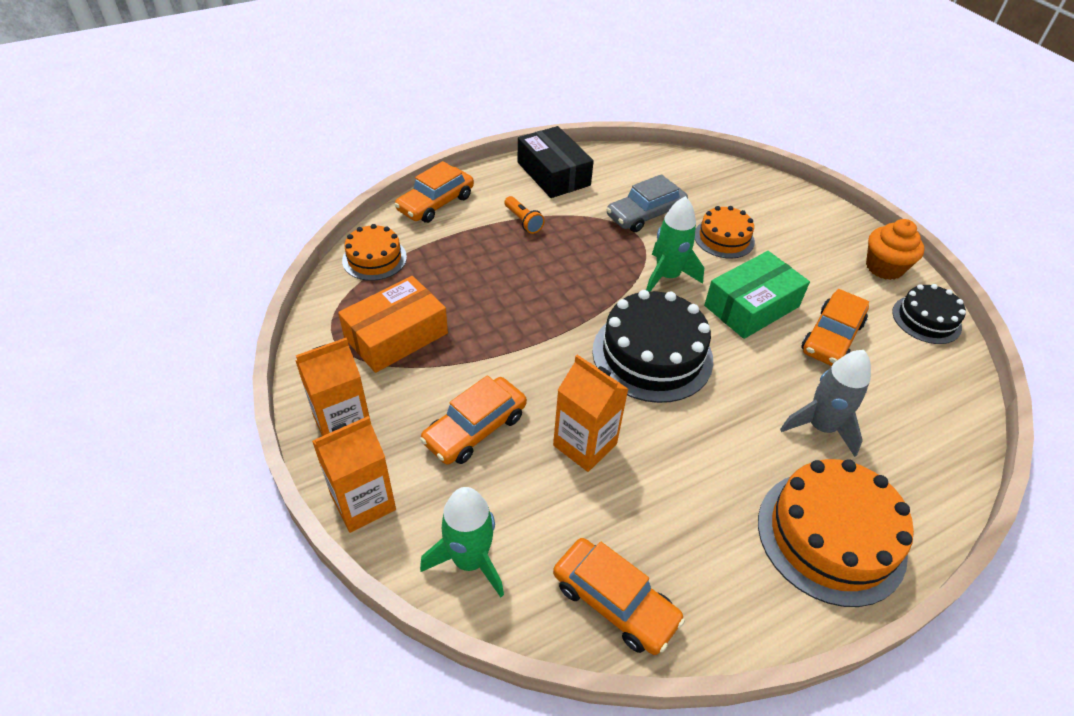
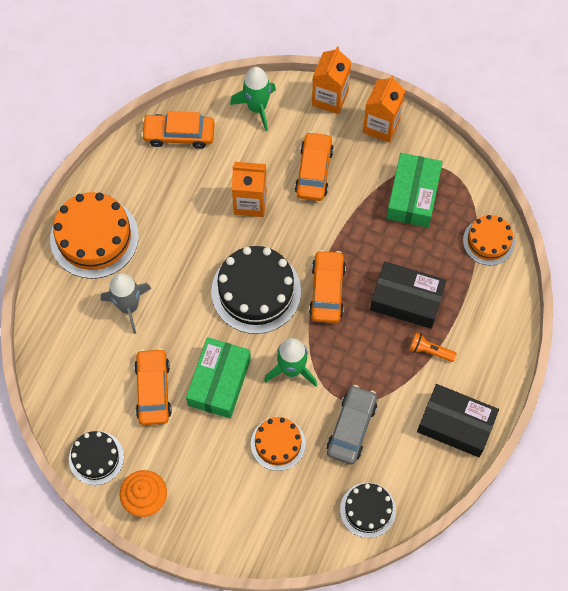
camera: 145 degrees right, 20 degrees up
(396, 335) = (413, 196): orange box -> green box
(435, 203) = (505, 322): orange car -> orange car (327, 290)
(503, 263) = (406, 300): none -> black box
(676, 169) = (368, 510): none -> black cake

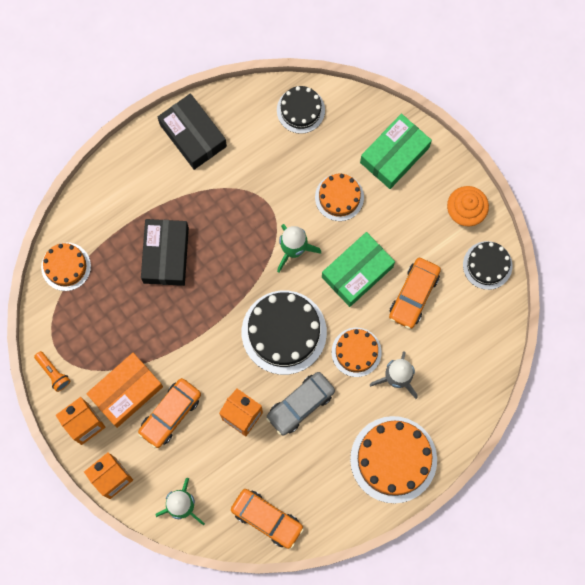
camera: 150 degrees left, 10 degrees up
(179, 310) = (356, 352): none -> orange cake
(327, 290) = (225, 299): orange car -> none
(351, 427) = (274, 177): grey car -> grey car (300, 405)
(364, 169) = (126, 392): none -> orange box
(406, 300) = (166, 255): black box -> black box turned 45 degrees clockwise
(413, 196) = (101, 342): green box -> green box (394, 155)
(430, 351) = (175, 203): orange flashlight -> orange flashlight (53, 373)

